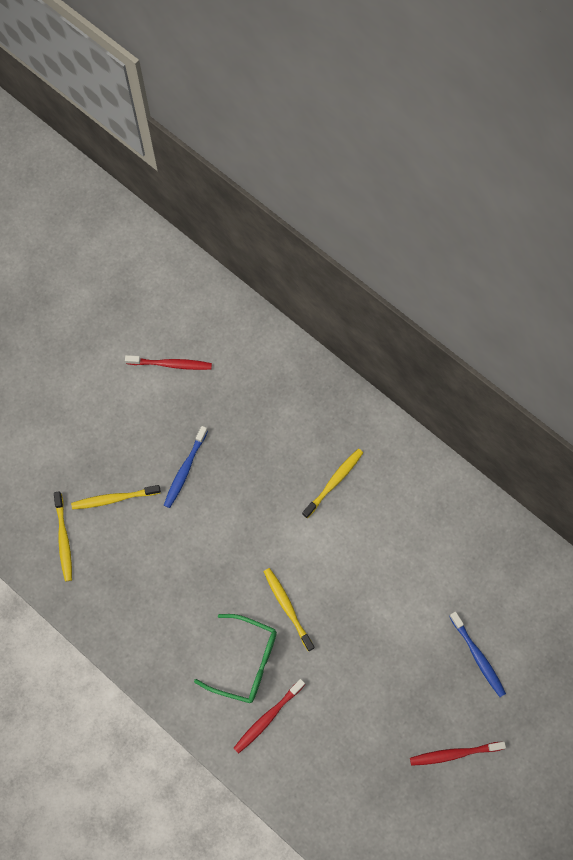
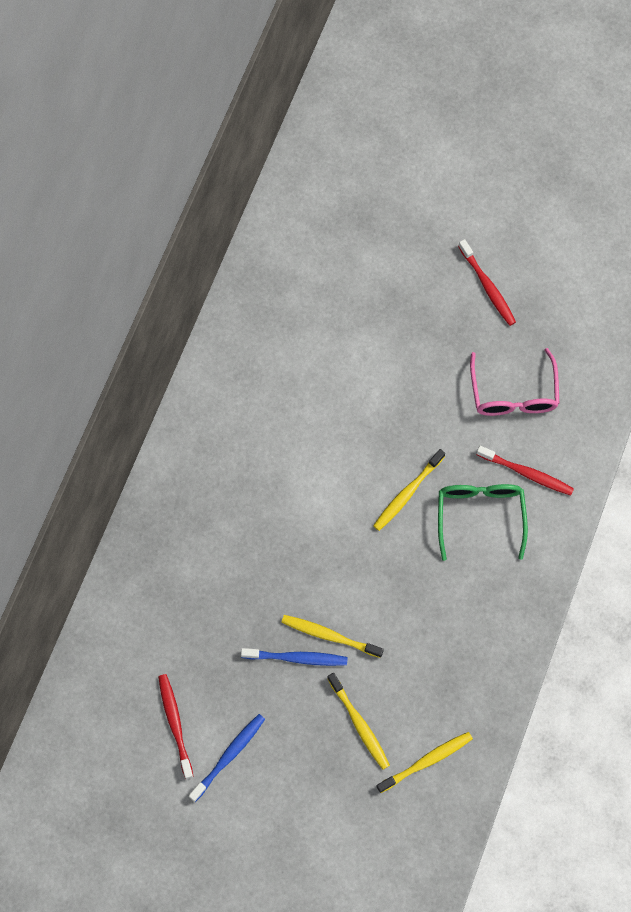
camera: 110 degrees left, 0 degrees up
(334, 482) = (251, 492): yellow toothbrush -> yellow toothbrush (329, 635)
(344, 735) = (513, 394): none -> pink glasses
(478, 656) = (384, 292): blue toothbrush -> blue toothbrush (229, 756)

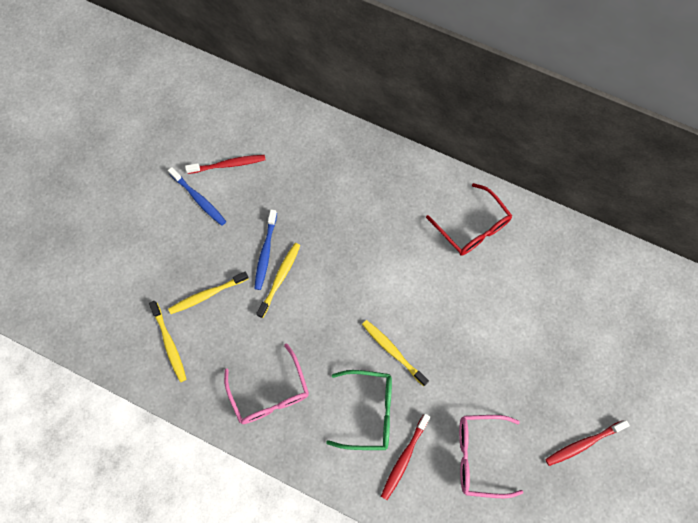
camera: 95 degrees right, 0 degrees up
(242, 407) = (472, 228): none -> red glasses
(472, 630) = (270, 393): none -> pink glasses

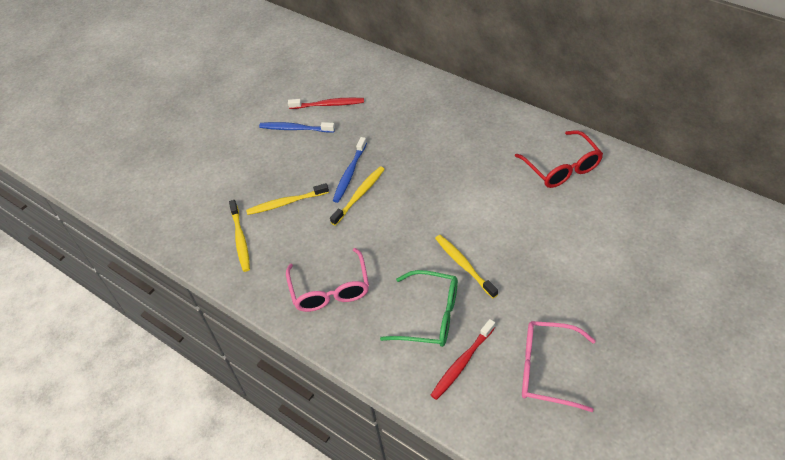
camera: 15 degrees right, 20 degrees down
(199, 199) = (295, 129): blue toothbrush -> blue toothbrush turned 135 degrees clockwise
(583, 443) = (669, 371): red toothbrush -> none

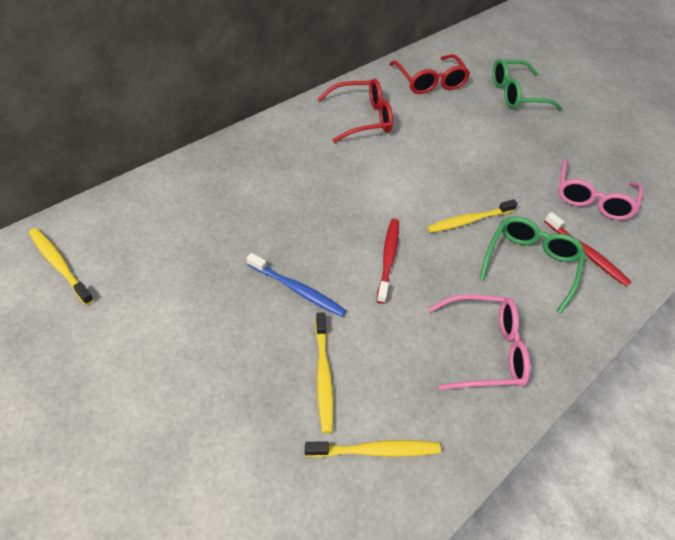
camera: 90 degrees left, 0 degrees up
(295, 129) = (174, 337): blue toothbrush -> none
(328, 104) = (147, 286): red toothbrush -> red toothbrush (388, 258)
(359, 195) = (339, 287): yellow toothbrush -> yellow toothbrush (59, 265)
(659, 208) = (430, 82): none -> red glasses
(696, 288) = (516, 94): none -> green glasses

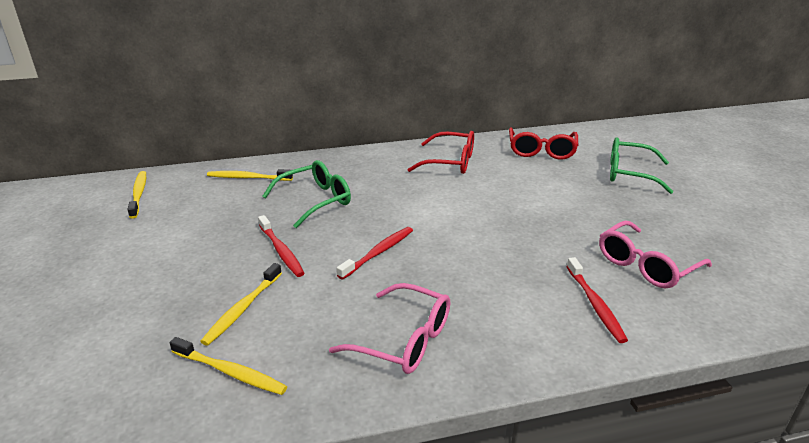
camera: 35 degrees right, 20 degrees down
(297, 290) = (281, 251): blue toothbrush -> red toothbrush
(469, 220) = (484, 247): yellow toothbrush -> yellow toothbrush (248, 178)
(530, 263) = (519, 294): green glasses -> green glasses (316, 200)

